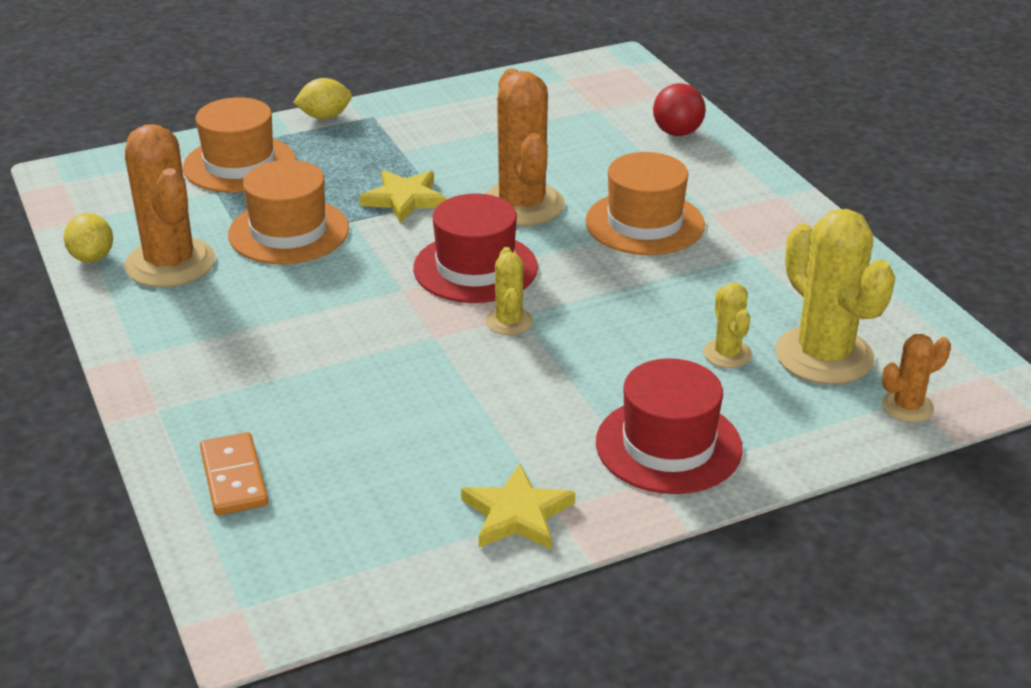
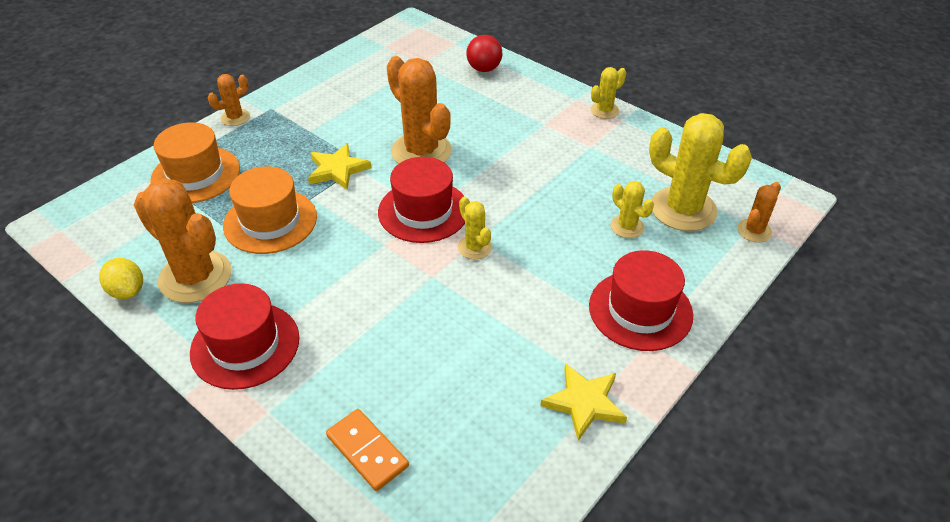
camera: 25 degrees left, 10 degrees up
(177, 342) = (245, 345): none -> red hat
(324, 117) = (235, 117): yellow lemon -> orange cactus
(645, 223) = (510, 143): orange hat -> none
(808, 218) = (604, 110): none -> yellow cactus

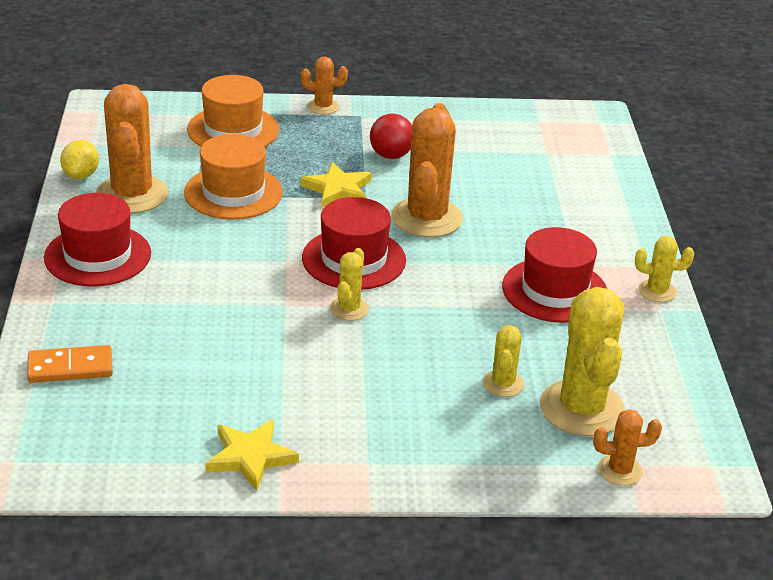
camera: 45 degrees right, 10 degrees down
(367, 451) = (70, 367): orange domino -> orange domino turned 75 degrees clockwise
(484, 69) = (599, 190): red ball -> red ball (391, 155)
(640, 310) = (402, 441): red hat -> red hat (555, 290)

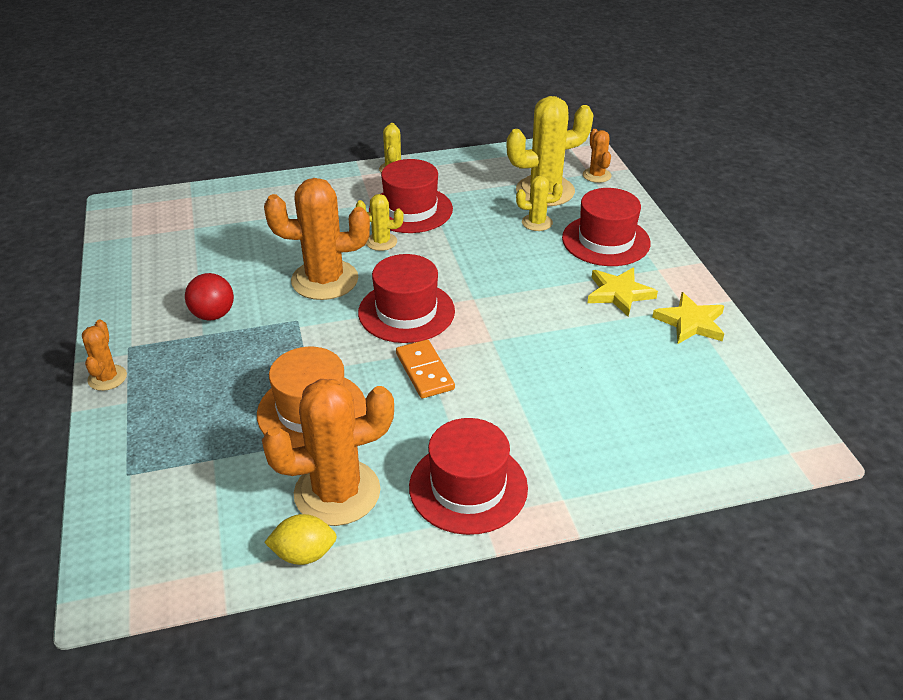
camera: 100 degrees left, 5 degrees up
(70, 367) = (653, 453): orange domino -> orange domino (424, 371)
(233, 130) = (169, 440): orange hat -> none
(338, 189) = (287, 339): yellow star -> yellow star (619, 294)
(349, 309) = (481, 303): yellow cactus -> yellow cactus (381, 242)
(445, 434) = (606, 240): none -> red hat

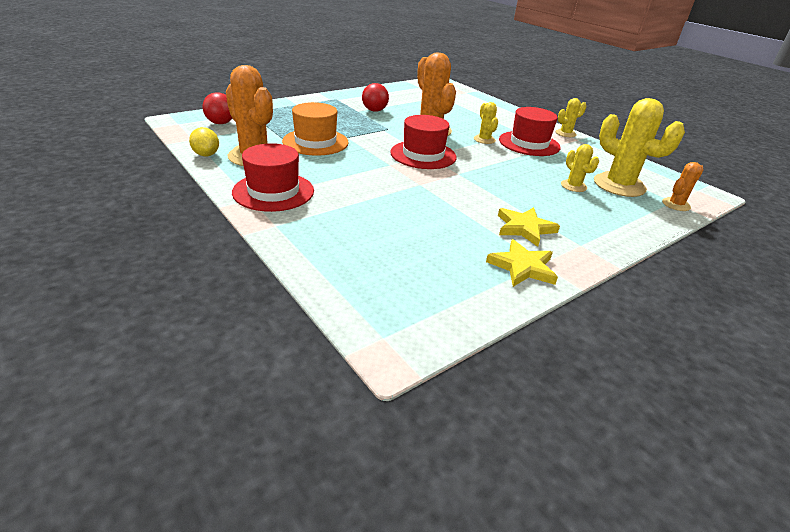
camera: 65 degrees right, 5 degrees down
(107, 378) = (311, 99): orange cactus -> none
(164, 522) = (220, 123): none -> red ball
(424, 371) = (371, 166): orange domino -> none
(606, 240) = (589, 216): red hat -> none

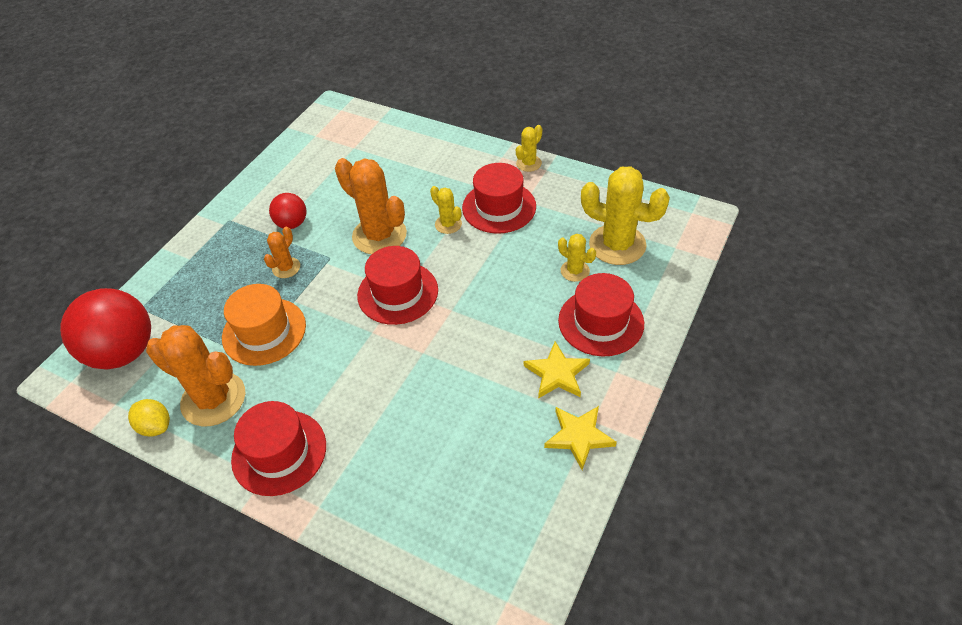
camera: 20 degrees left, 15 degrees up
(220, 123) = (124, 352): red ball -> red ball, size x1.92
(581, 216) = (601, 322): none -> red hat
(676, 204) = (679, 252): orange cactus -> orange cactus (286, 268)

